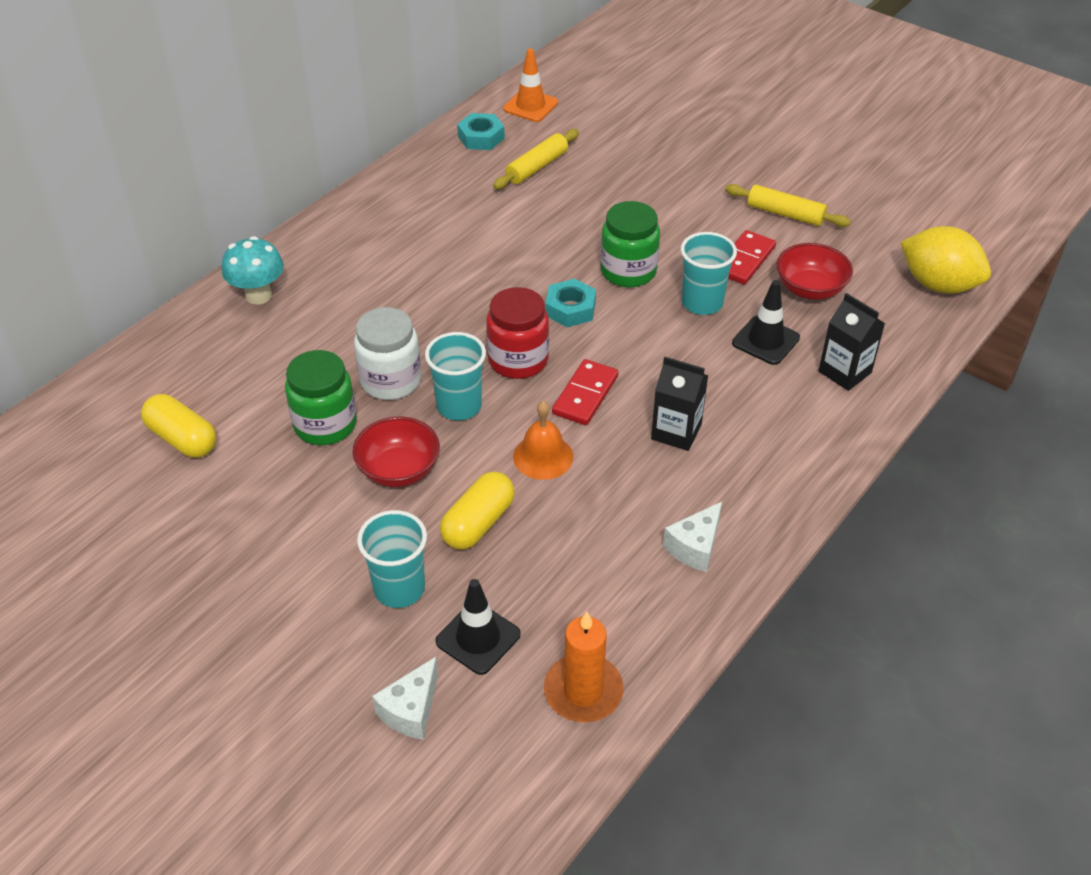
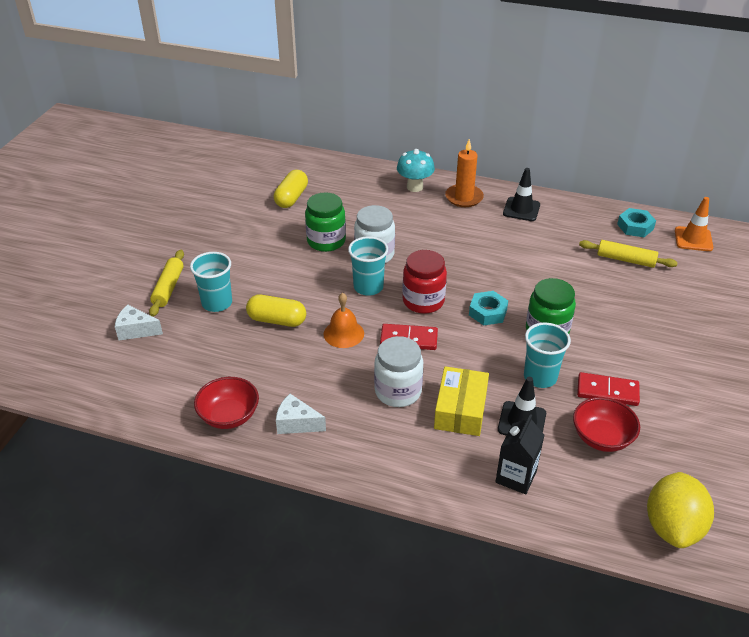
camera: 70 degrees right, 5 degrees down
(399, 470) = (304, 278): red bowl -> red bowl (229, 416)
(478, 638) = (191, 343): black traffic cone -> black traffic cone (521, 209)
(583, 691) = (165, 396): orange candle -> orange candle (464, 197)
(676, 432) = (398, 391): black carton -> white jar
(729, 385) = (460, 410): none -> yellow box
(785, 214) = (686, 405): yellow rolling pin -> yellow rolling pin (168, 288)

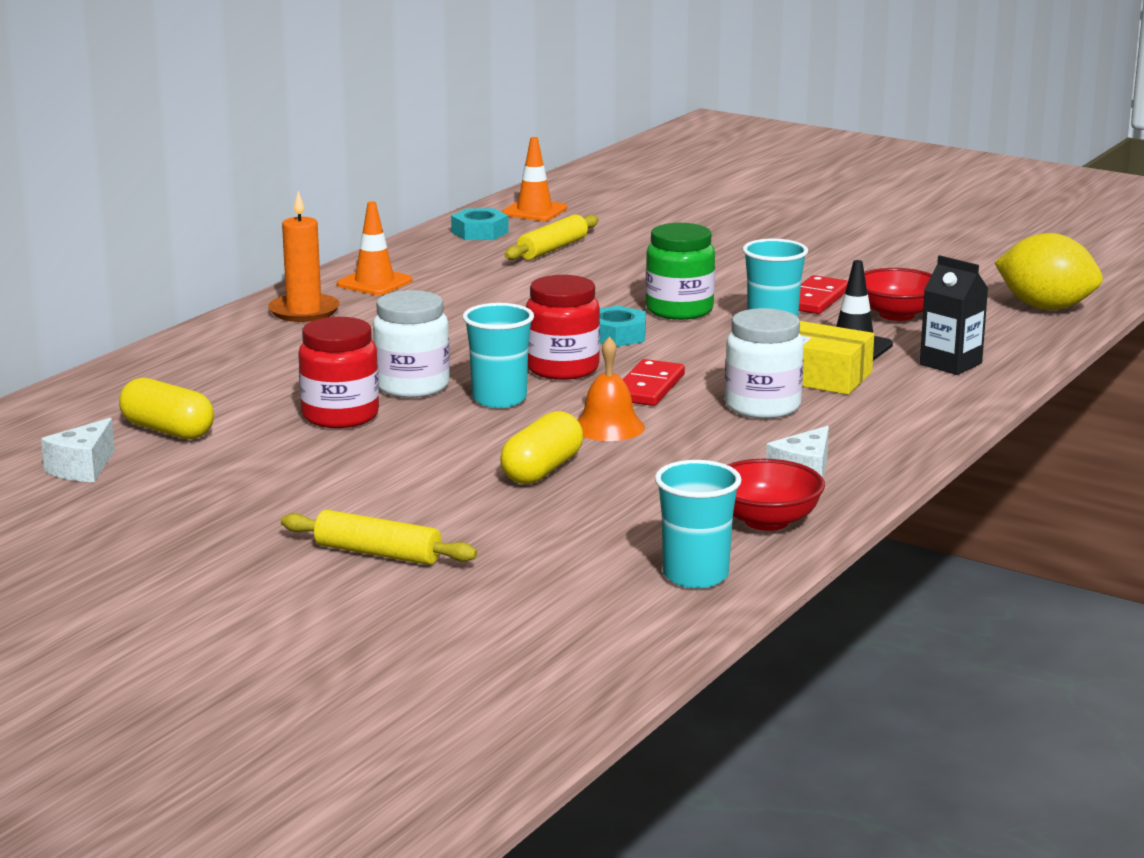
camera: 75 degrees left, 20 degrees down
(136, 330) = (493, 587): white cheese -> white cheese (83, 468)
(217, 303) = (458, 513): turquoise cup -> turquoise cup (695, 576)
(326, 241) = (340, 416): green jar -> red jar
(414, 187) = (235, 338): turquoise mushroom -> none
(521, 209) = (374, 283): black traffic cone -> orange traffic cone

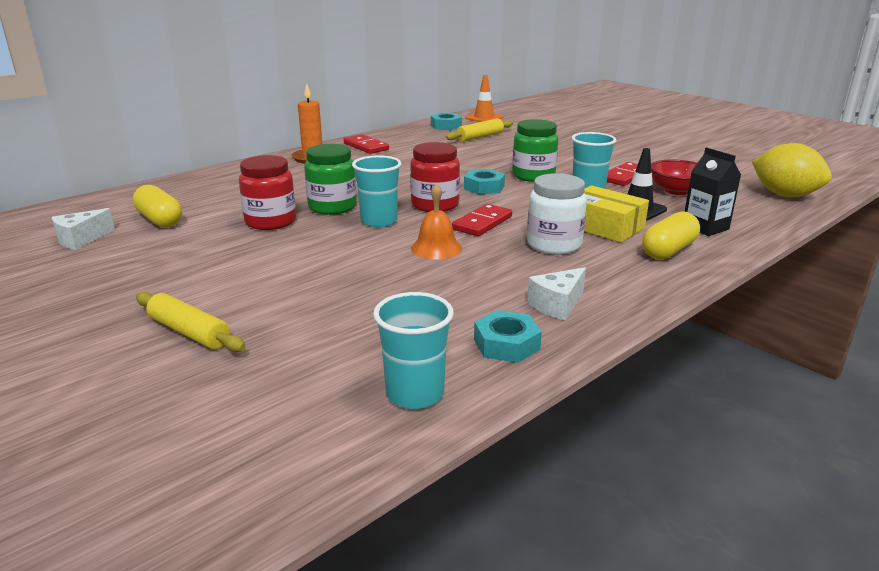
camera: 15 degrees right, 5 degrees up
(374, 283) = (366, 146): orange traffic cone -> red domino
(412, 386) = (332, 207): white jar -> green jar
(542, 470) = (366, 276): yellow capsule -> yellow capsule (669, 250)
(766, 521) = (506, 344): red bowl -> turquoise nut

